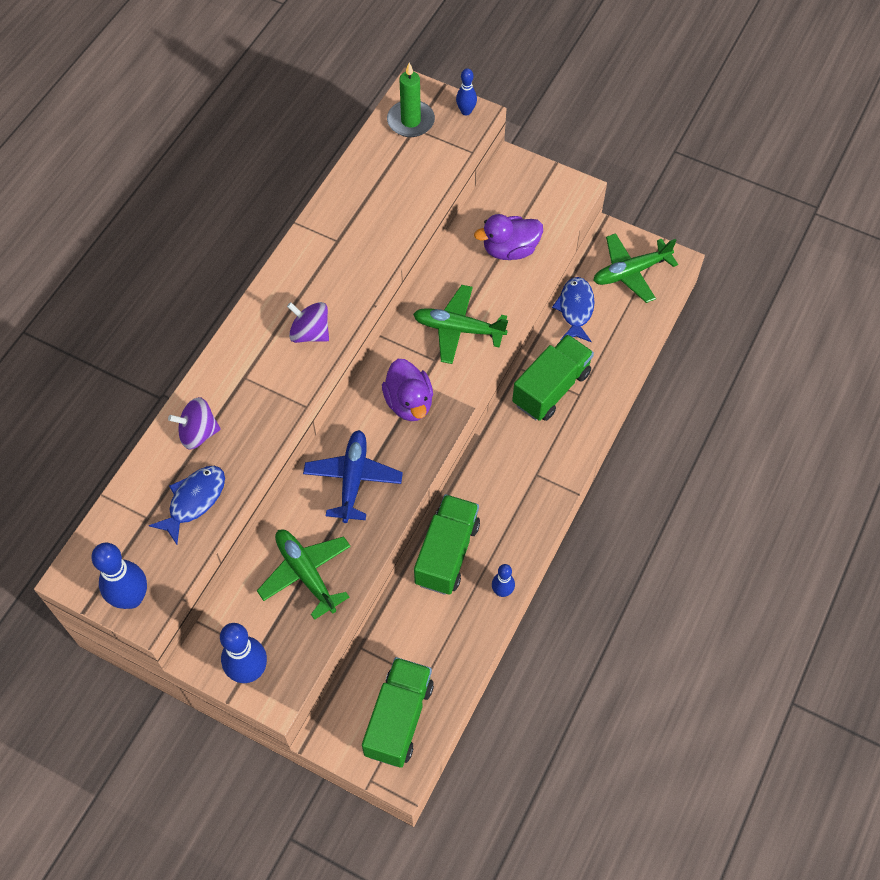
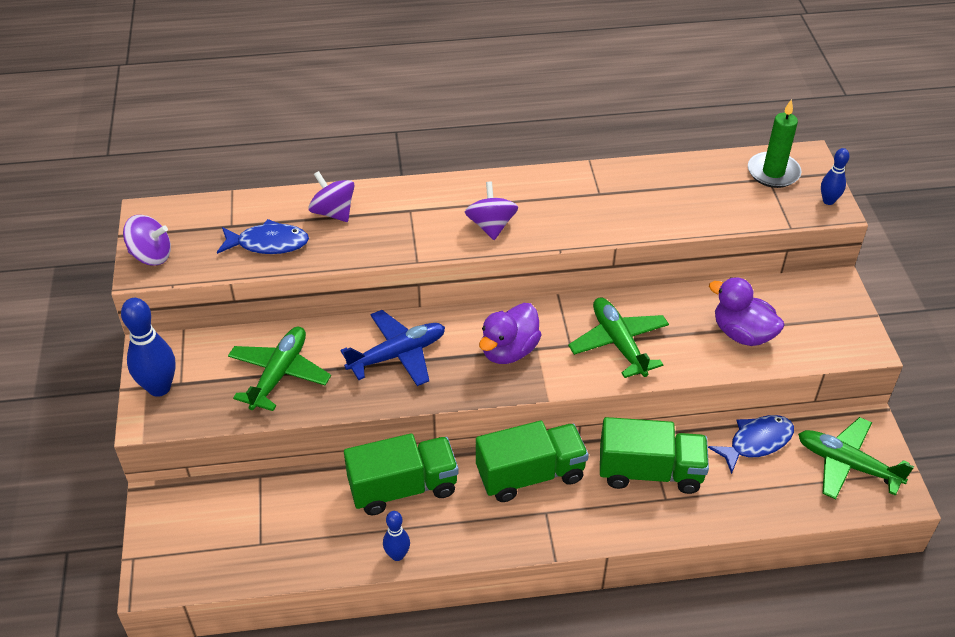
camera: 55 degrees right, 15 degrees down
(131, 598) = (151, 255): blue bowling pin -> purple spinning top
(399, 719) = (208, 545): green truck -> green truck (530, 475)

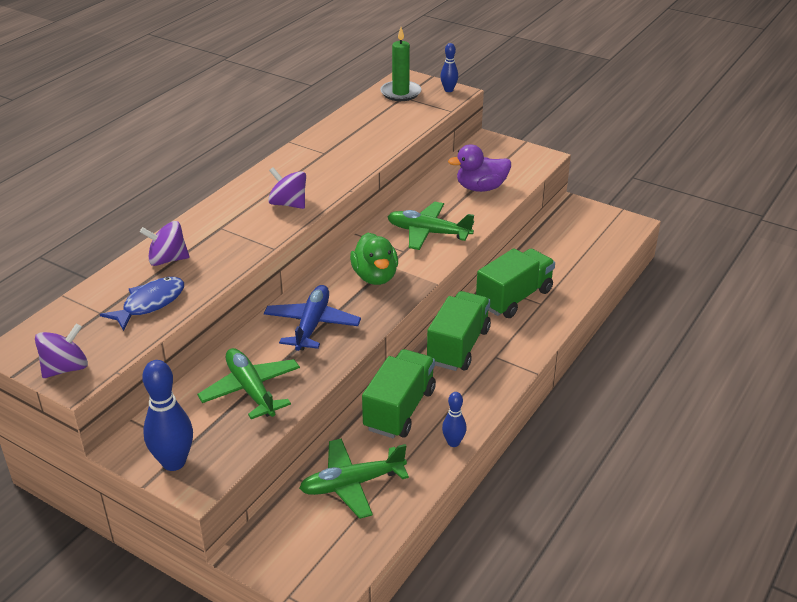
camera: 50 degrees left, 10 degrees down
(509, 350) = (375, 277): purple duck -> green duck
(756, 442) = (540, 248): blue fish -> none
(847, 464) = (592, 228): green plane -> green plane (352, 484)

